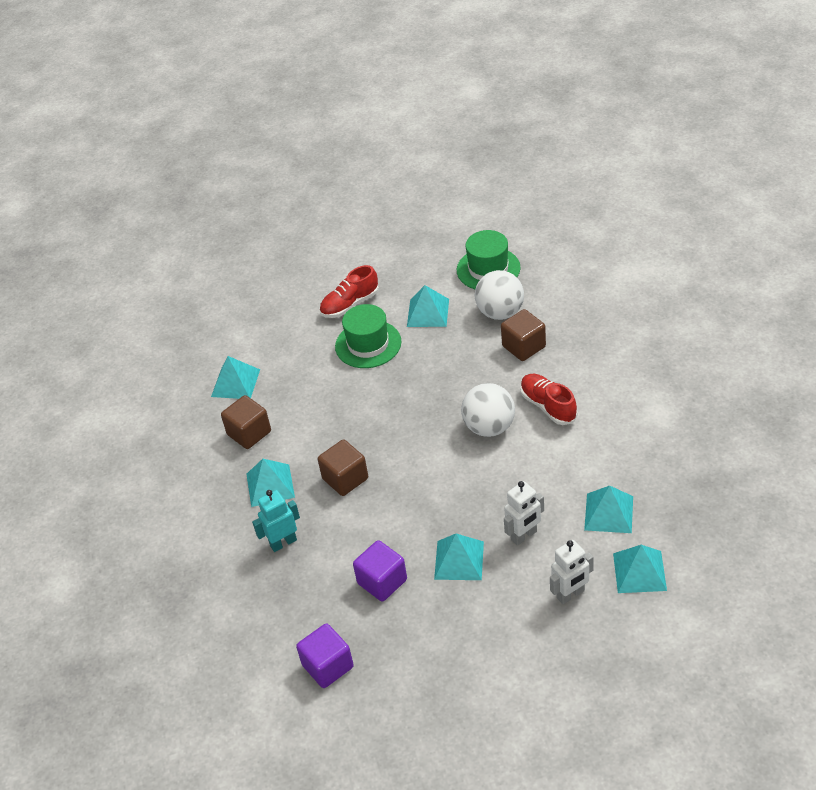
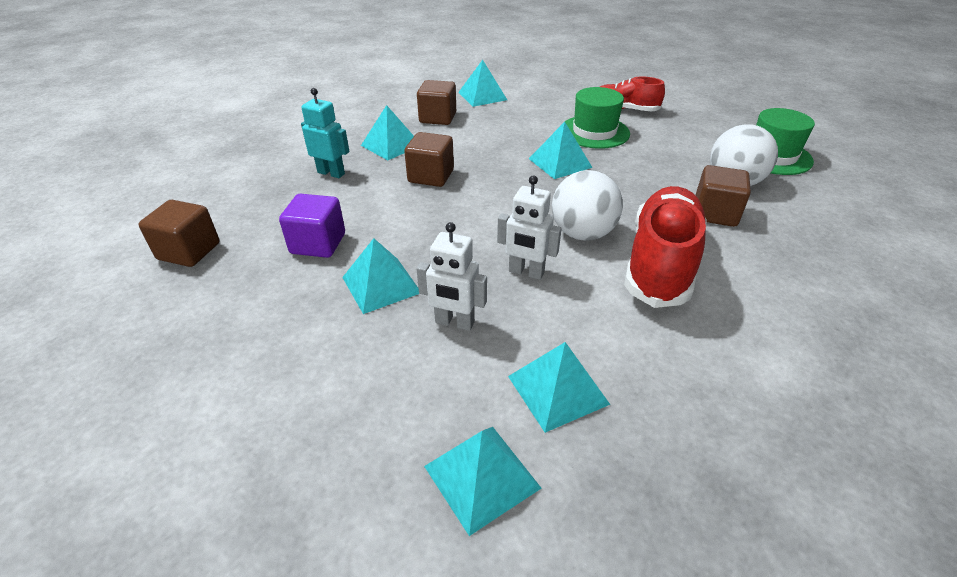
camera: 50 degrees right, 5 degrees down
(328, 666) = (189, 251): purple cube -> brown cube
(428, 313) = (671, 146): turquoise pyramid -> turquoise pyramid (560, 163)
(548, 406) = (660, 263): red shoe -> red shoe, size x1.68
(571, 595) = (388, 410): white robot -> white robot (526, 272)

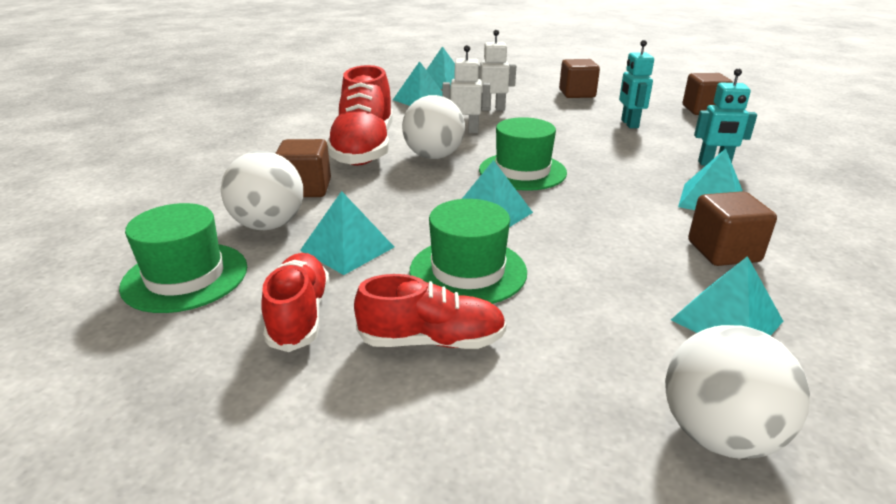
camera: 160 degrees right, 10 degrees down
(318, 244) = (629, 124): purple cube -> turquoise robot
(381, 285) = (555, 115): turquoise pyramid -> turquoise pyramid (347, 248)
(431, 176) = (616, 176): brown cube -> brown cube (577, 94)
(506, 196) = (522, 171): none -> green hat
(530, 75) = (718, 434): none -> white ball
(691, 127) = (299, 315): none -> red shoe

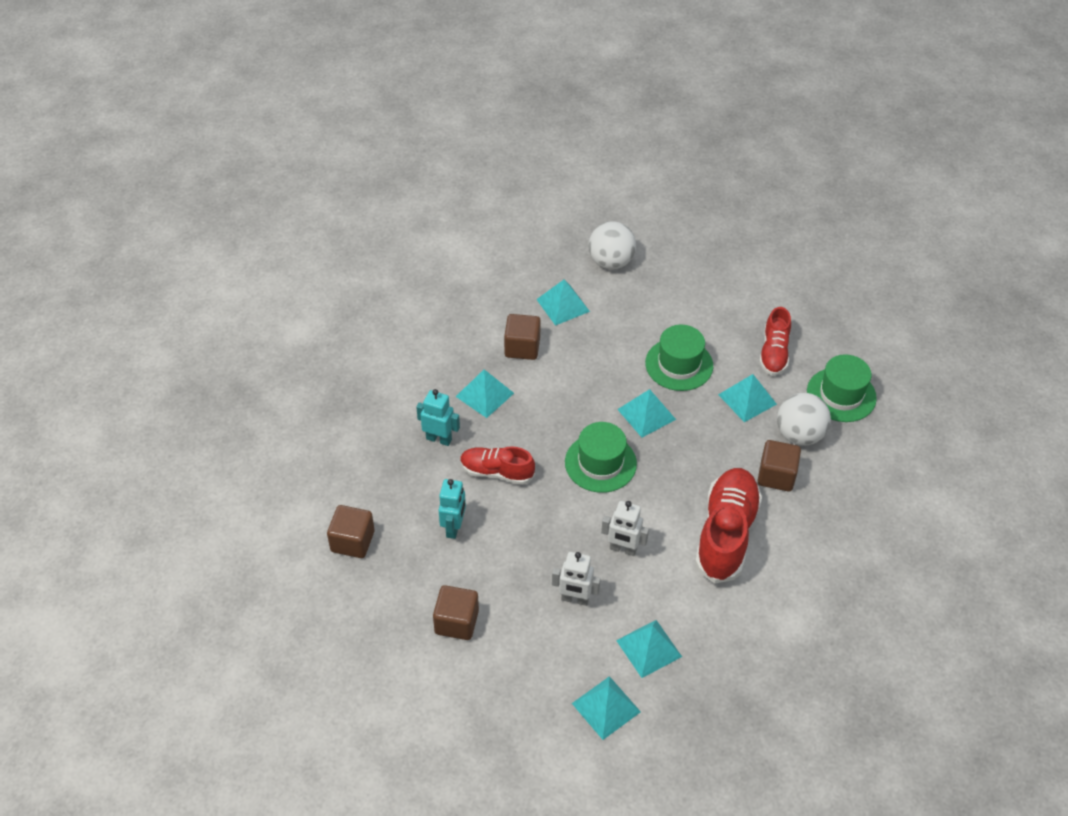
camera: 165 degrees left, 20 degrees up
(432, 340) = (710, 324): red shoe -> red shoe (496, 472)
(434, 156) = (666, 505): white ball -> none

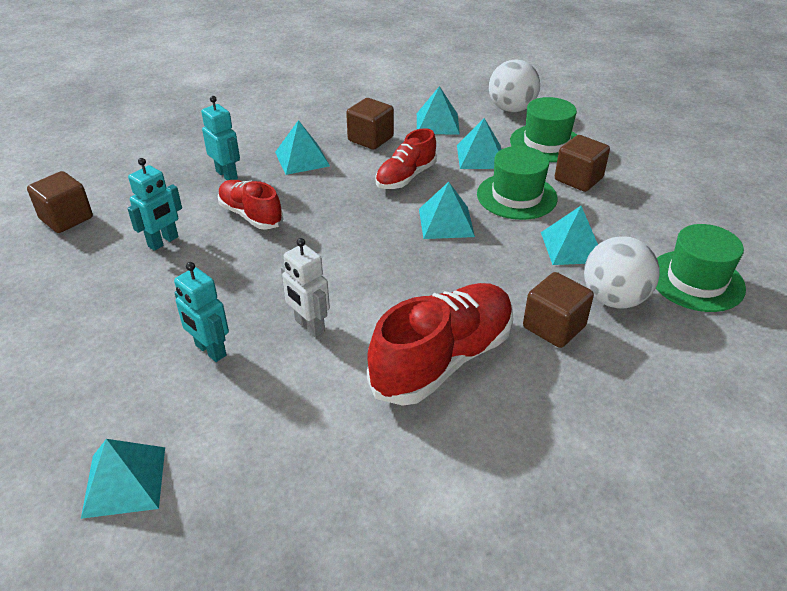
camera: 30 degrees right, 10 degrees down
(456, 622) = (73, 319): brown cube -> brown cube (578, 179)
(575, 599) = (210, 350): white robot -> turquoise robot
(600, 463) = (359, 244): green hat -> green hat (546, 143)
(648, 648) = (240, 439): turquoise pyramid -> turquoise pyramid (480, 156)
(774, 353) = (635, 219): red shoe -> red shoe (406, 177)

